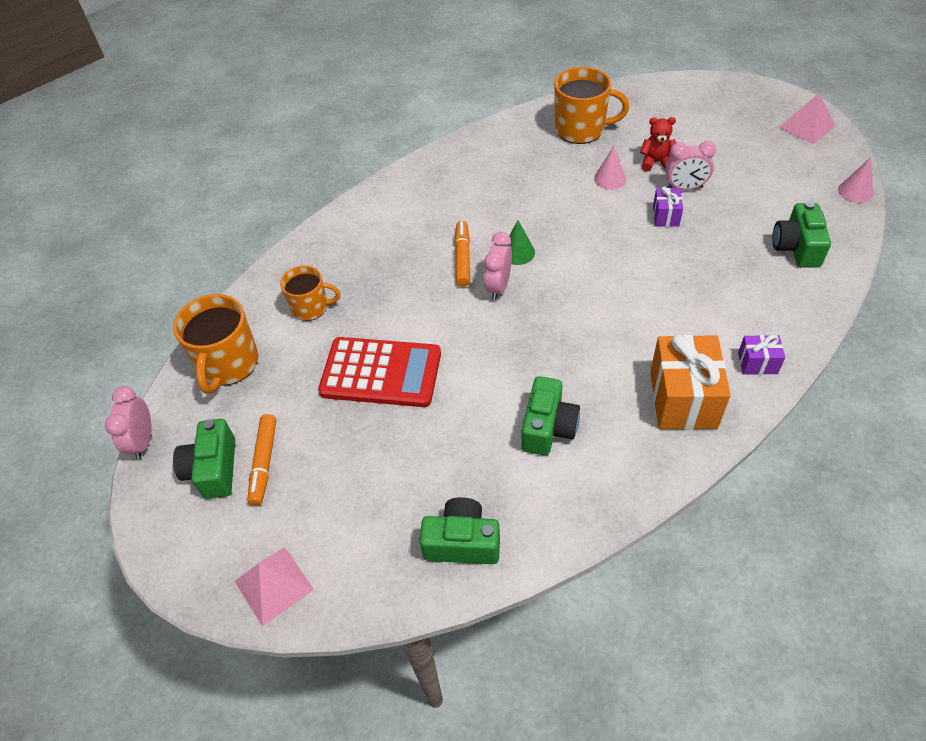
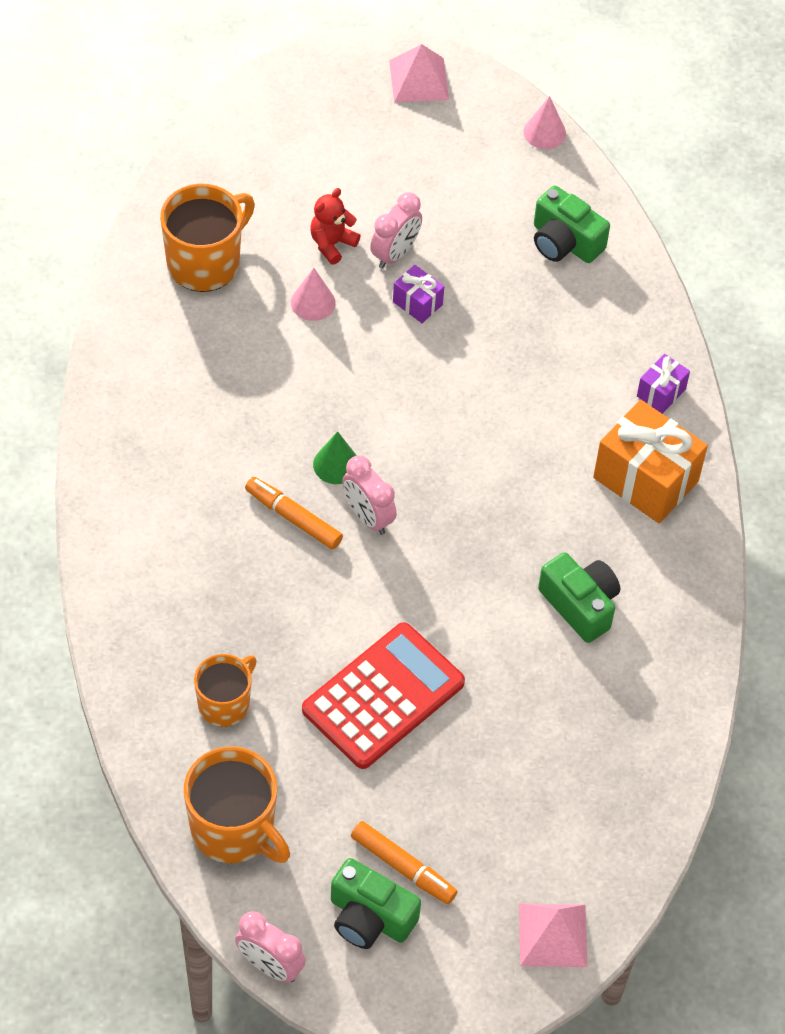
camera: 60 degrees left, 5 degrees up
(462, 542) = (638, 757): green camera -> none

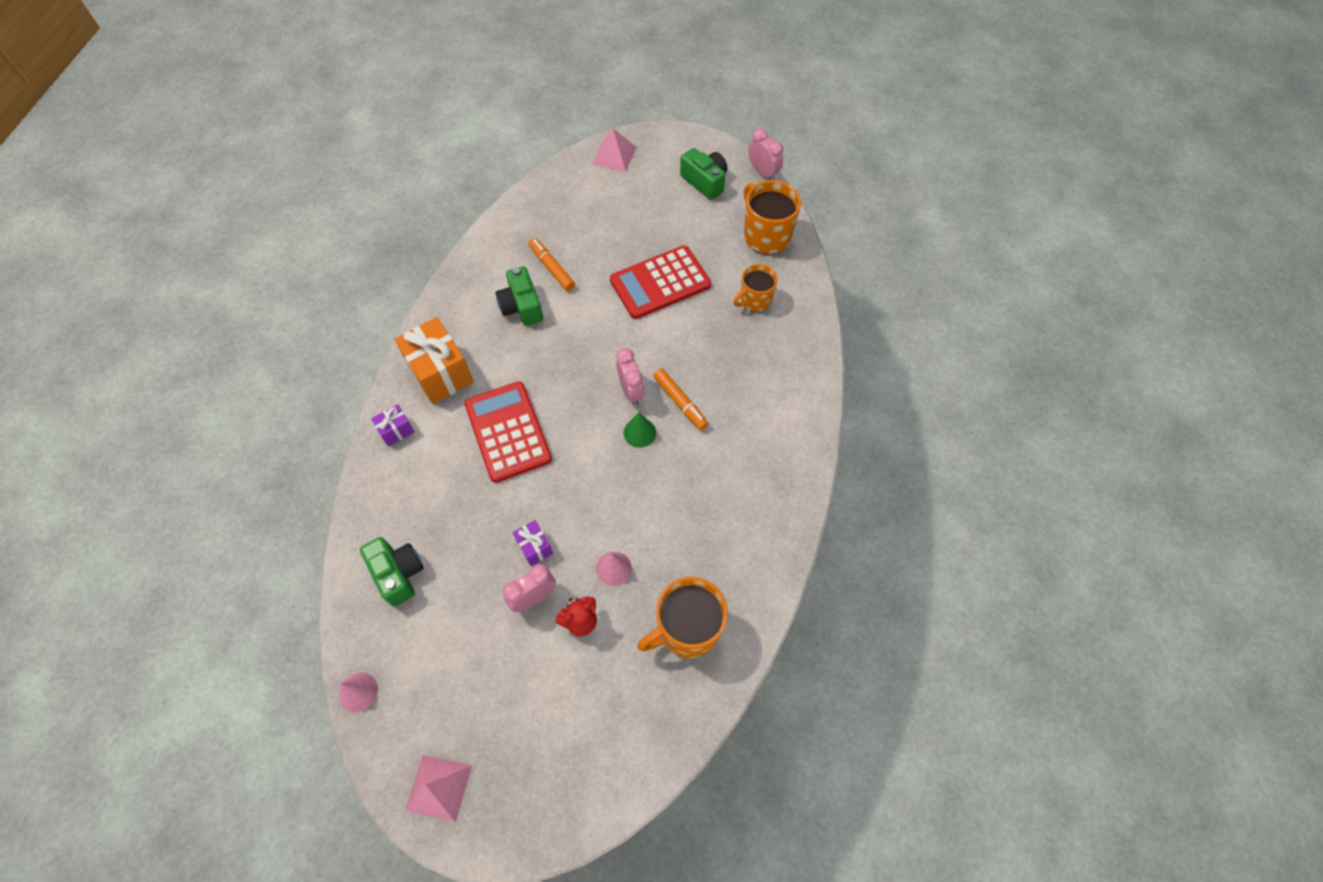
camera: 160 degrees left, 5 degrees up
(403, 867) = (679, 199): orange marker -> orange marker (552, 268)
(513, 425) = (508, 432): none -> red calculator

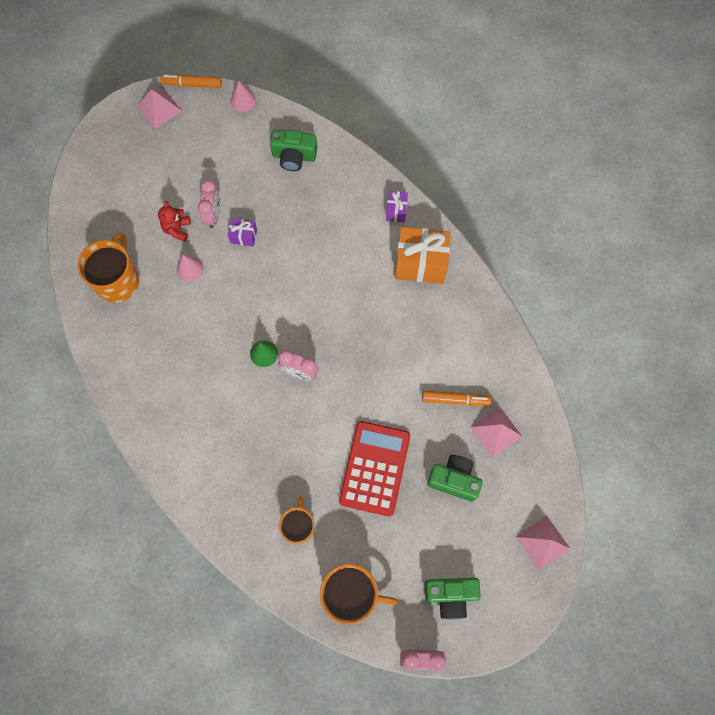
camera: 130 degrees right, 10 degrees up
(508, 432) = (337, 274): red calculator -> none
(522, 306) = (435, 353): green camera -> green camera (454, 480)
(554, 228) = (496, 431): none -> pink pyramid
(680, 402) = (262, 398): orange marker -> orange marker (192, 84)

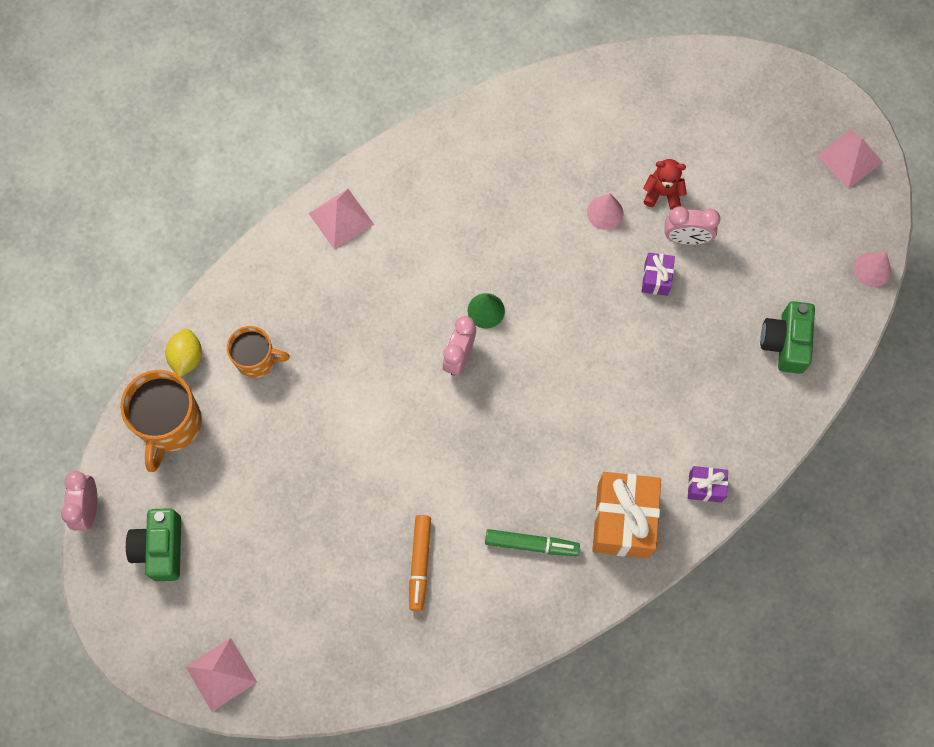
camera: 90 degrees right, 0 degrees up
(118, 281) = (585, 126): orange mug -> none
(192, 84) = (893, 199): orange marker -> none
(296, 584) = (187, 357): none -> yellow lemon
(375, 468) = (328, 454): red calculator -> none
(439, 323) = (531, 544): none -> green marker
(454, 480) = (309, 558): green camera -> none
(496, 431) = (374, 618): pink pyramid -> pink pyramid (341, 218)

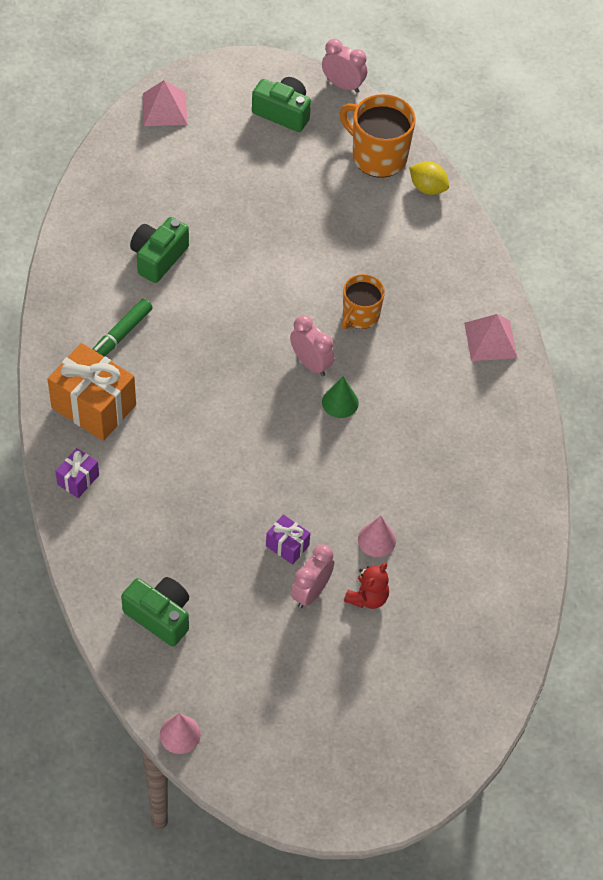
camera: 115 degrees right, 15 degrees down
(256, 360) = (397, 230): orange mug -> orange mug (360, 315)
(420, 563) = (158, 257): orange marker -> green camera
(849, 158) = (305, 786): pink pyramid -> none

